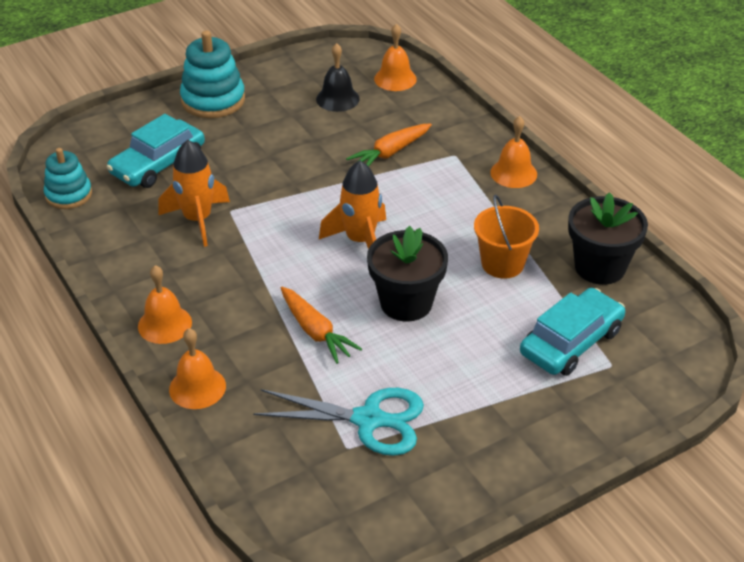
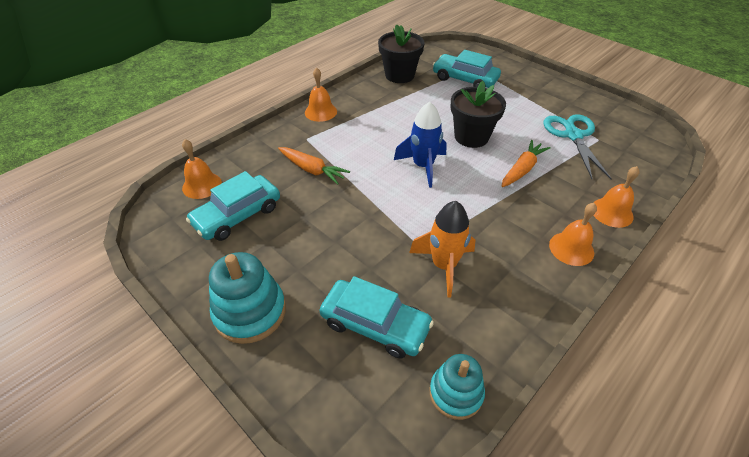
camera: 105 degrees left, 5 degrees up
(337, 99) = (237, 215): black bell -> turquoise car
(360, 241) = (423, 166): orange rocket -> blue rocket
(502, 264) = (414, 106): orange bucket -> none

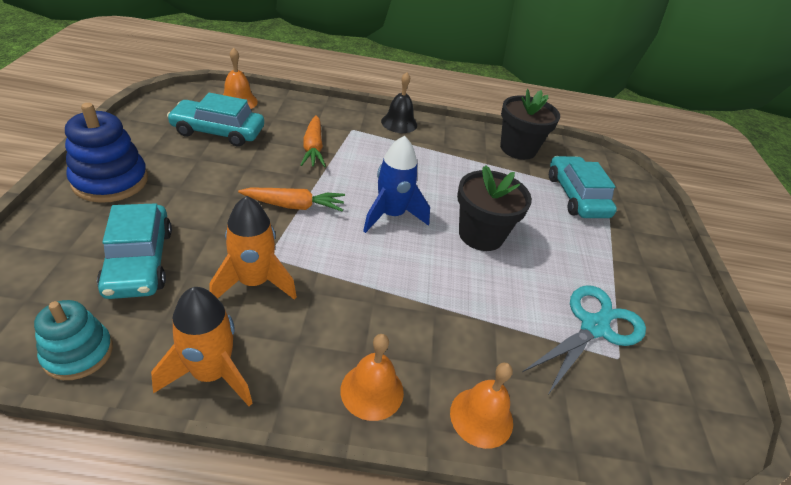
camera: 45 degrees right, 5 degrees down
(250, 312) = (110, 181): turquoise stacking toy -> blue stacking toy
(320, 112) = (399, 123): orange bell -> black bell
(517, 321) = (211, 373): none -> orange rocket
(522, 169) = (471, 297): orange carrot -> orange carrot (294, 206)

